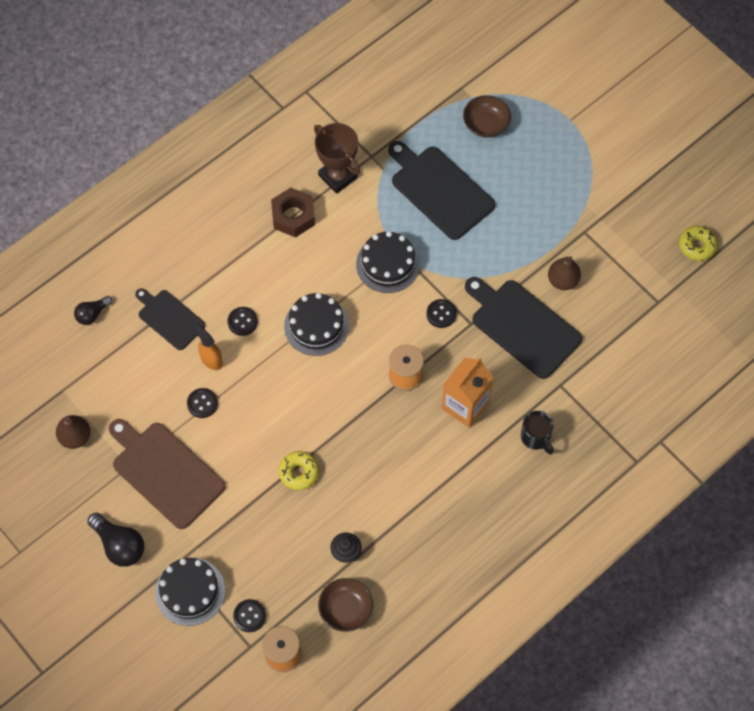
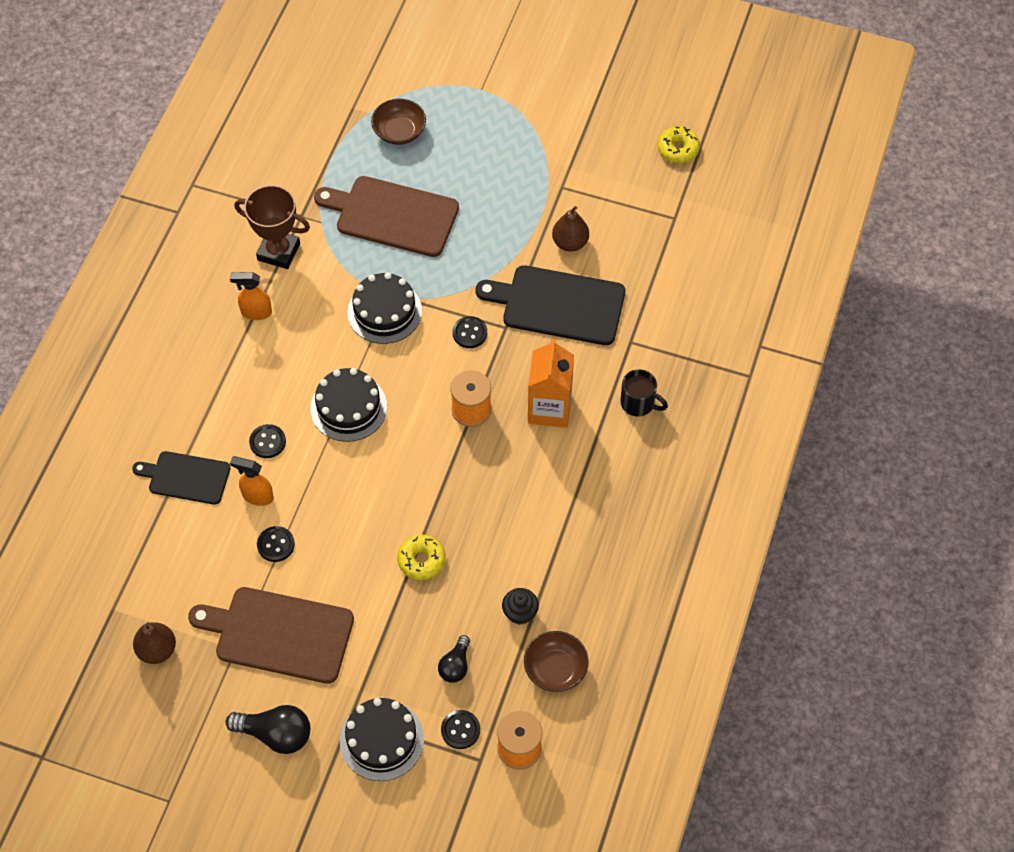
camera: 30 degrees left, 5 degrees down
(92, 314) = (97, 515): black light bulb -> black light bulb (455, 665)
(293, 216) = (256, 312): brown nut -> orange spray bottle
(439, 190) = (392, 216): black cutting board -> brown cutting board

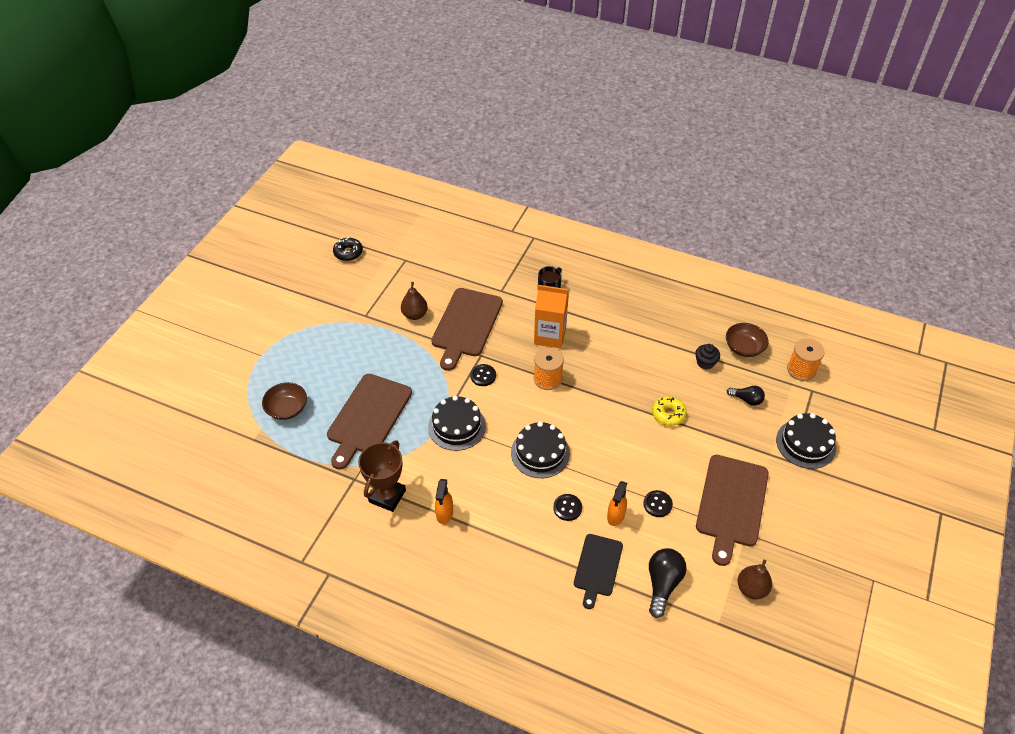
camera: 85 degrees left, 10 degrees down
(276, 734) = (810, 508): black light bulb -> black light bulb (662, 584)
(460, 730) = (792, 399): black button -> none
(558, 305) = (466, 325): black cutting board -> brown cutting board
(678, 149) = (348, 253): yellow donut -> black donut

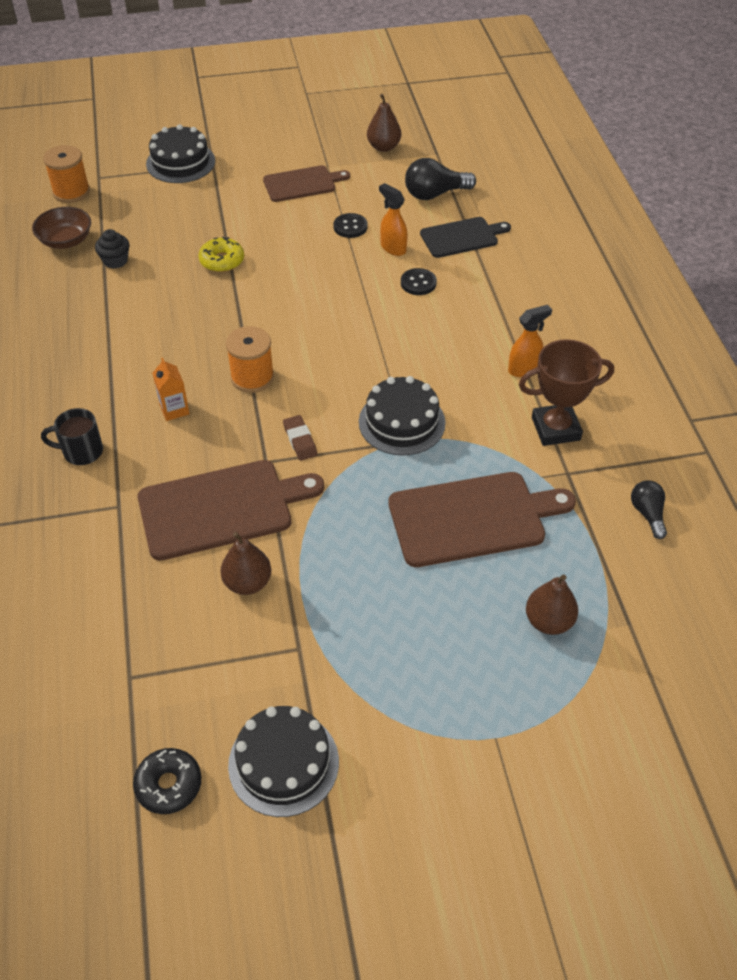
camera: 125 degrees left, 0 degrees up
(287, 409) = (548, 621): brown bowl -> brown pear
(483, 376) = (300, 440): black button -> brown eraser
(540, 453) = (369, 333): black cake -> black cake (283, 763)
(550, 336) = (174, 409): orange carton -> orange carton, size x0.54
(615, 516) = (393, 248): orange spray bottle -> orange spray bottle turned 120 degrees counterclockwise
(731, 504) = (302, 184): brown cutting board -> brown cutting board, size x0.62
(746, 399) = (150, 215): black light bulb -> black light bulb (647, 514)

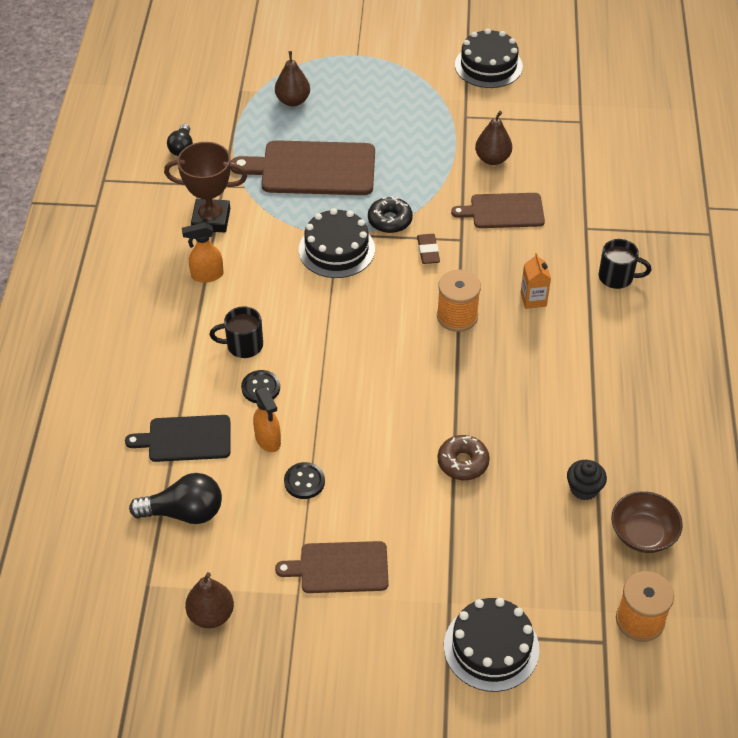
camera: 165 degrees left, 0 degrees up
(169, 785) = (559, 68): black donut -> black donut (390, 220)
(221, 508) = (503, 211): brown cutting board -> brown cutting board, size x0.62
(222, 261) = (463, 462): yellow donut -> brown donut
(452, 313) = (243, 345): none -> black mug

